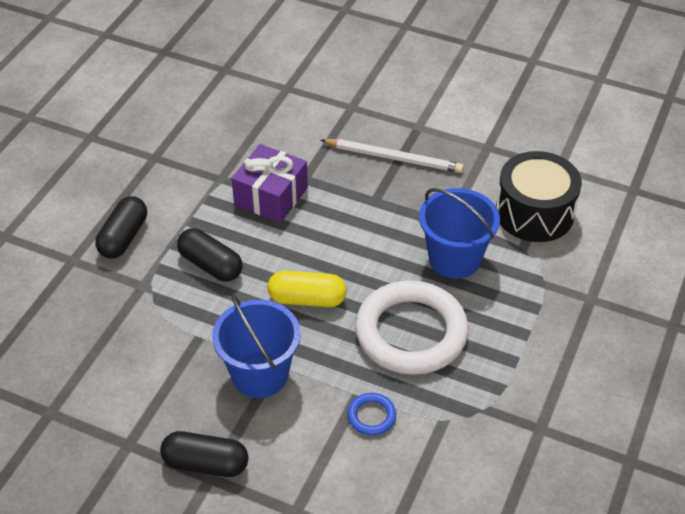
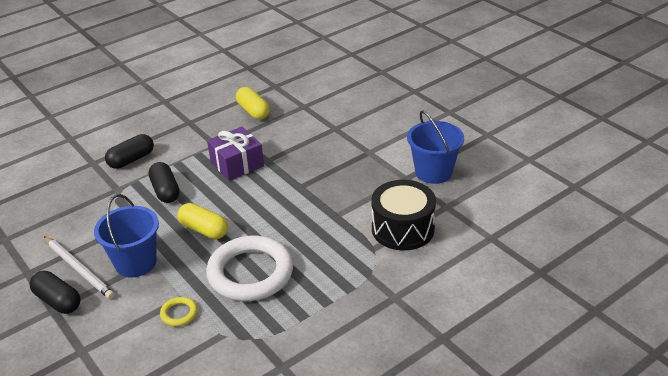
camera: 30 degrees right, 10 degrees down
(227, 115) = (253, 111): none -> yellow capsule
(371, 416) = (179, 313): blue ring -> yellow ring
(394, 158) = (335, 166): white pencil -> white pencil (79, 269)
(454, 259) = (320, 239): blue bucket -> blue bucket (433, 172)

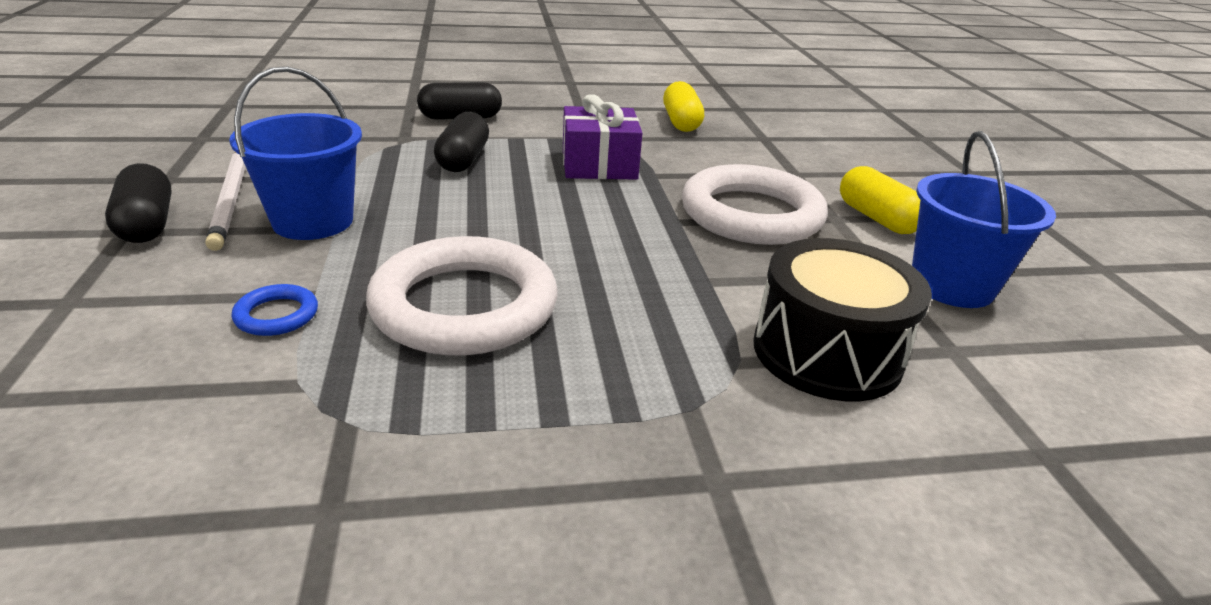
camera: 25 degrees right, 5 degrees down
(179, 313) = (276, 315): yellow ring -> blue ring
(204, 230) = (461, 220): yellow capsule -> yellow capsule (877, 218)
(331, 166) = (751, 214): none -> white ring

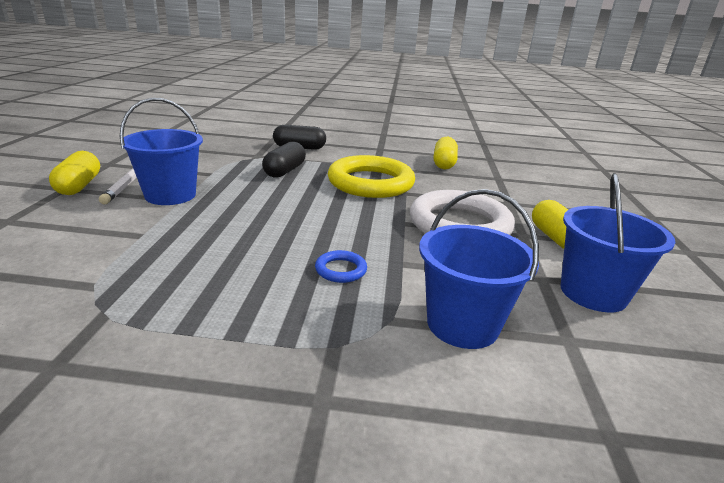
camera: 15 degrees right, 5 degrees down
(147, 224) = (79, 186): black capsule -> yellow capsule
(276, 315) = (111, 244): blue ring -> blue ring (341, 270)
(464, 306) = (226, 255): white ring -> none
(599, 165) = (370, 183): purple gift -> yellow ring
(827, 352) = (462, 324): black drum -> blue bucket

